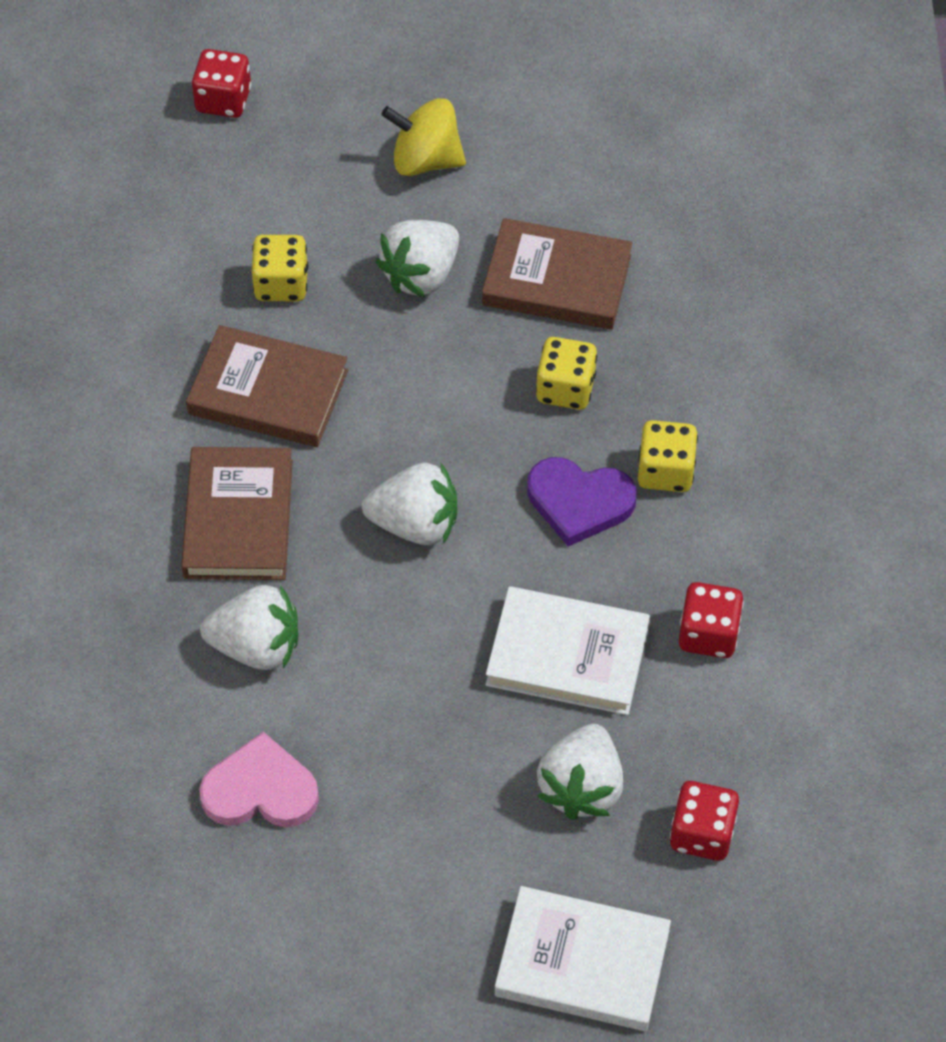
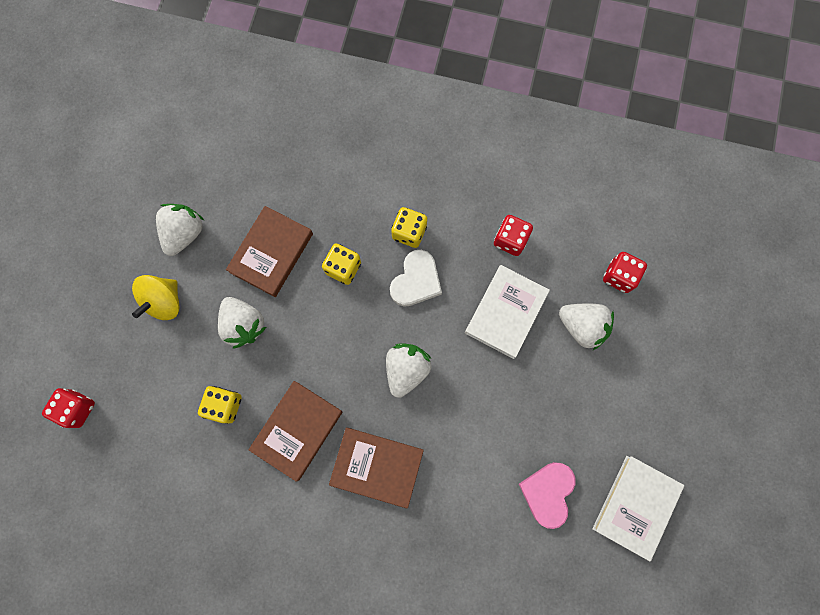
camera: 75 degrees left, 20 degrees up
(256, 646) = (460, 475): white strawberry -> white strawberry (185, 233)
(579, 502) = (416, 281): purple heart -> white heart
(582, 963) = (676, 353): white book -> white book (635, 506)

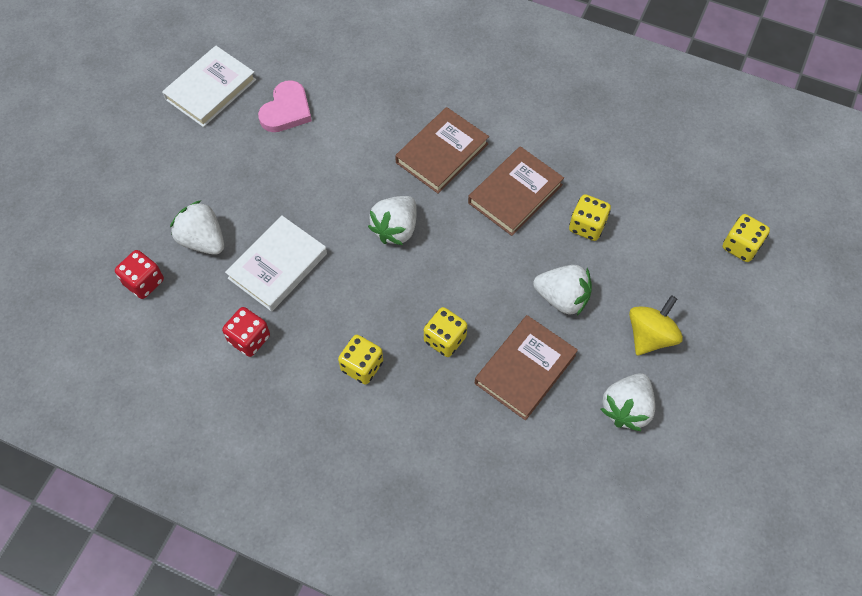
camera: 170 degrees left, 15 degrees down
(77, 408) = (741, 246): red dice -> yellow dice
(244, 325) = (562, 298): white strawberry -> white strawberry turned 135 degrees clockwise
(377, 467) = (442, 153): brown book -> brown book turned 75 degrees counterclockwise
(416, 281) = (366, 313): white heart -> none

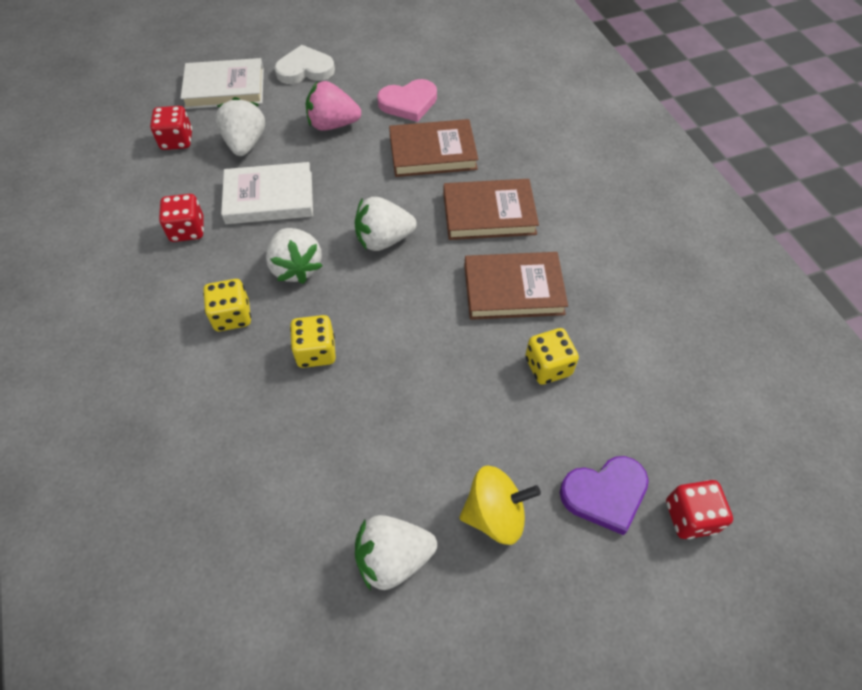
camera: 45 degrees right, 5 degrees down
(168, 143) = (305, 69): none -> white heart
(210, 89) = (374, 56): white book -> white book (225, 88)
(251, 172) = (333, 124): none -> pink strawberry
(525, 369) = (348, 435): brown book -> brown book (432, 152)
(562, 298) = (452, 406): white strawberry -> white strawberry (296, 267)
(691, 273) = (605, 494): none -> purple heart
(741, 246) = (690, 516): yellow dice -> red dice

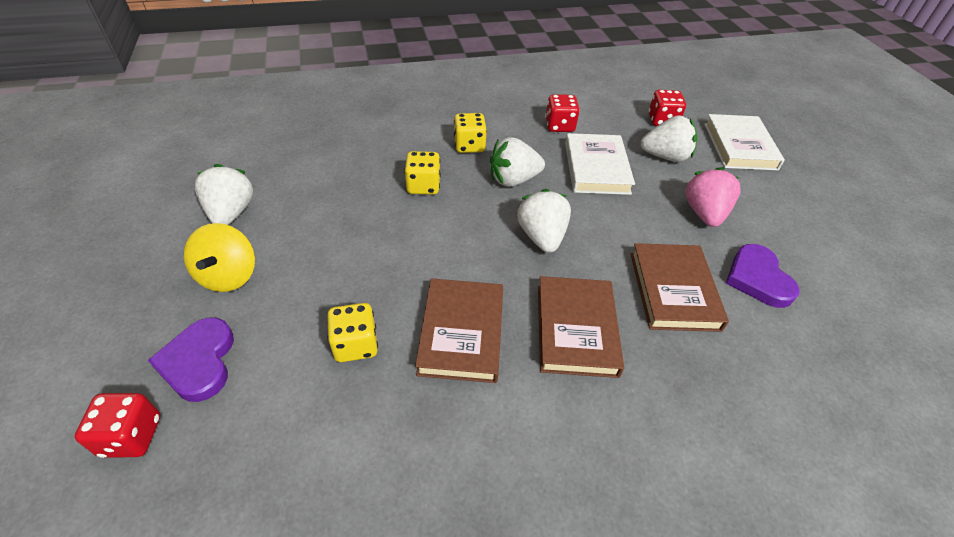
camera: 95 degrees right, 10 degrees down
(305, 69) = (789, 199): white heart -> none
(408, 103) = (757, 278): pink heart -> purple heart

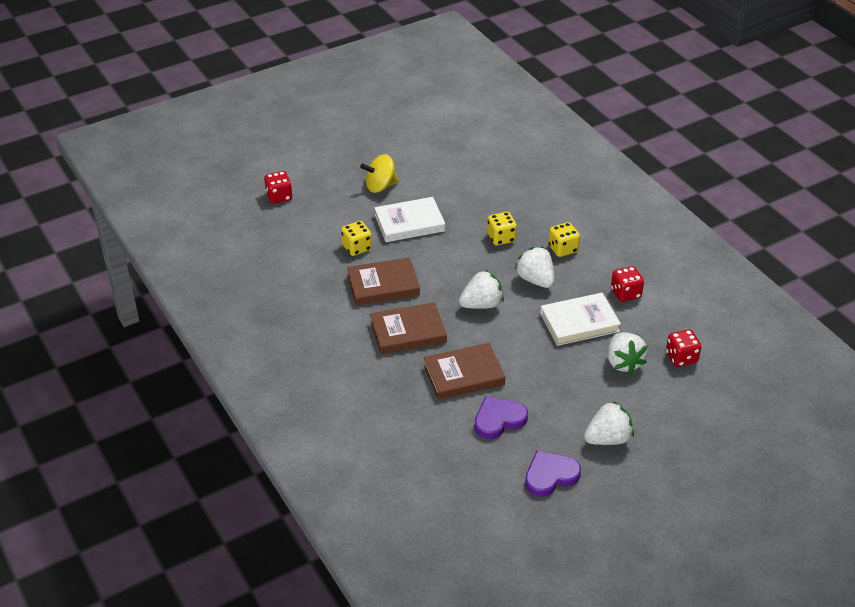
camera: 75 degrees right, 5 degrees down
(199, 362) = (323, 199): purple heart -> purple heart (550, 476)
(231, 213) = (428, 167): white strawberry -> white strawberry (608, 438)
(704, 213) = (558, 389): pink strawberry -> none
(740, 146) = (674, 412): white book -> white book (409, 223)

